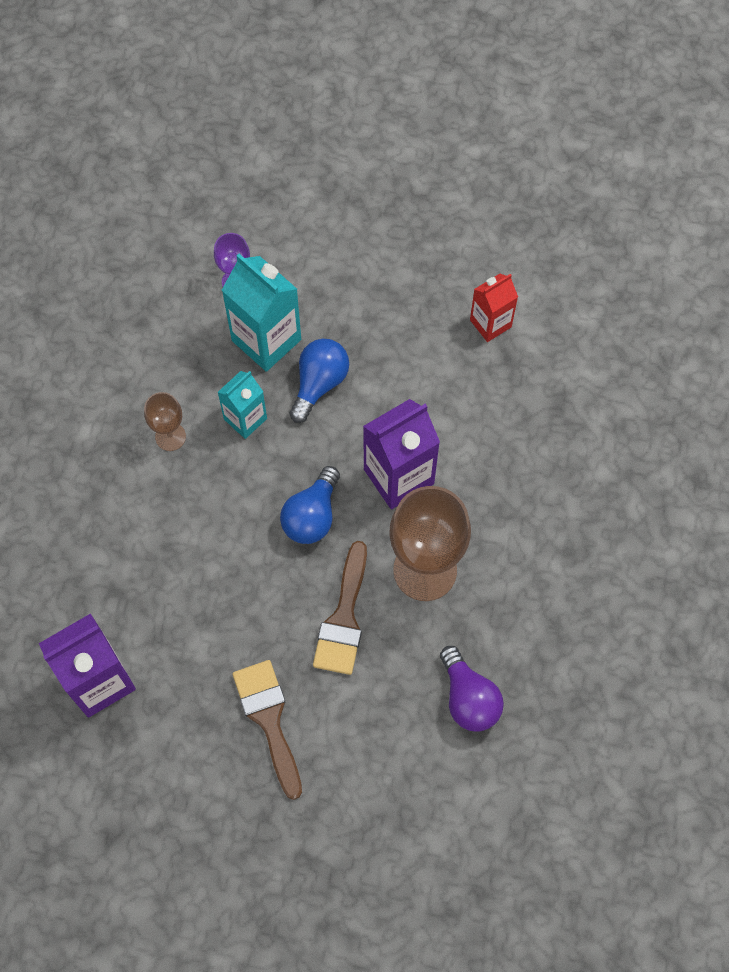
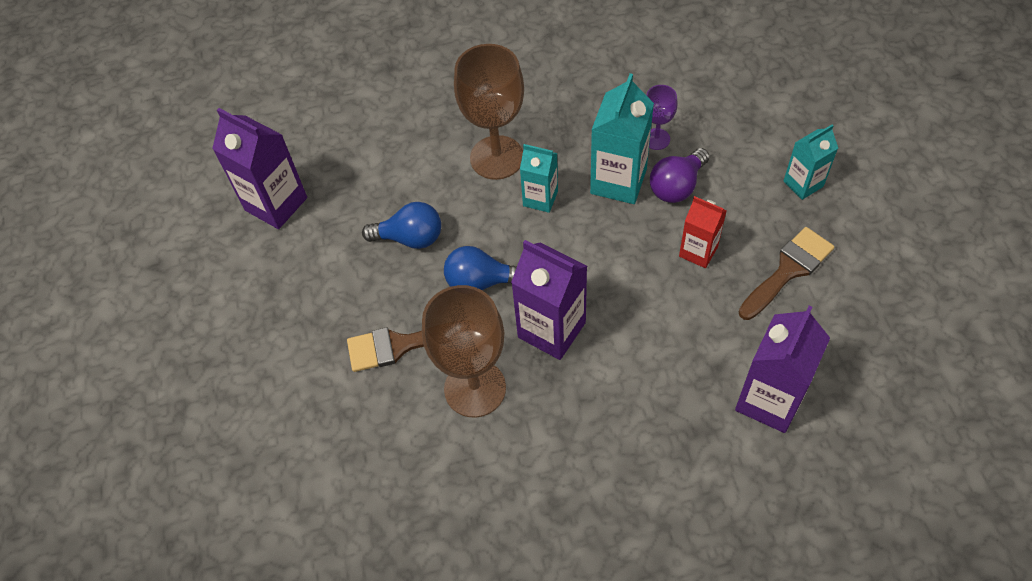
camera: 70 degrees right, 10 degrees down
(170, 436) = (497, 157): brown goblet -> brown goblet, size x2.01
(269, 719) = (290, 329): brown brush -> brown brush (788, 270)
(319, 383) = (603, 234): blue light bulb -> blue light bulb (410, 238)
(360, 189) = (803, 184): none -> turquoise carton
(468, 698) = (371, 476): purple light bulb -> purple light bulb (677, 186)
(490, 323) = (744, 338): red carton -> red carton (698, 251)
(557, 336) = (769, 400): none -> purple carton

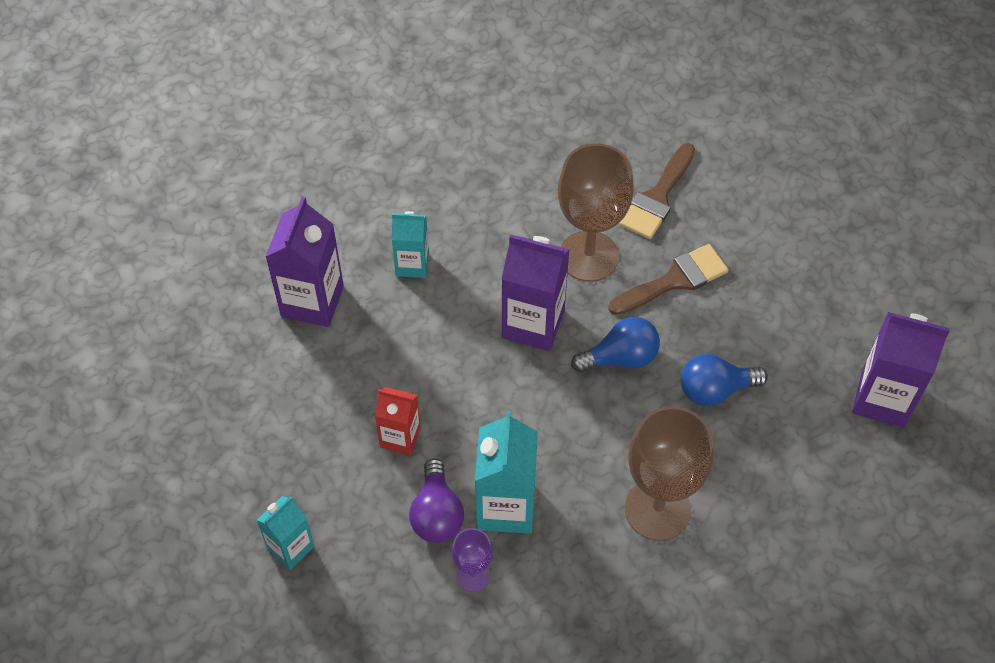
camera: 160 degrees right, 0 degrees up
(540, 198) = (589, 466): turquoise carton -> turquoise carton (412, 264)
(677, 186) = (436, 514): purple light bulb -> purple light bulb turned 150 degrees clockwise
(788, 270) = (302, 435): brown brush -> brown brush (657, 197)

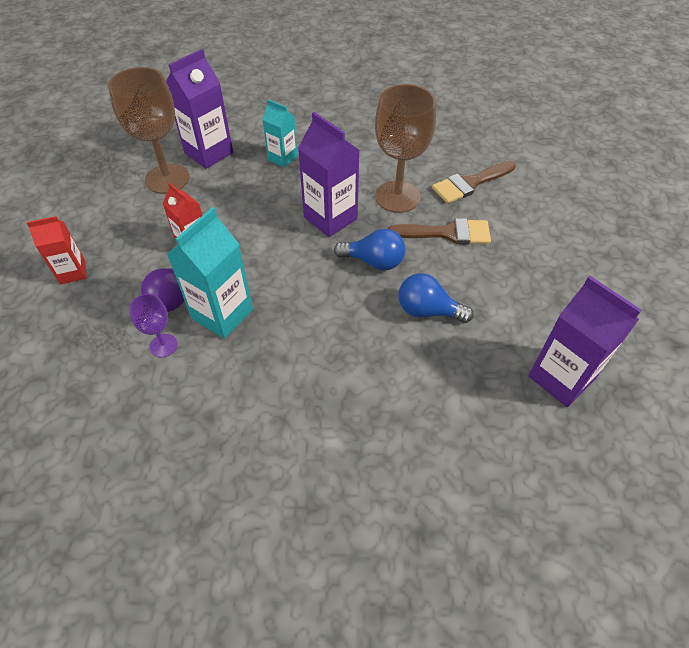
camera: 30 degrees right, 5 degrees down
(290, 547) = (73, 272): turquoise carton -> red carton
(657, 509) = (325, 368): brown goblet -> brown goblet (167, 179)

